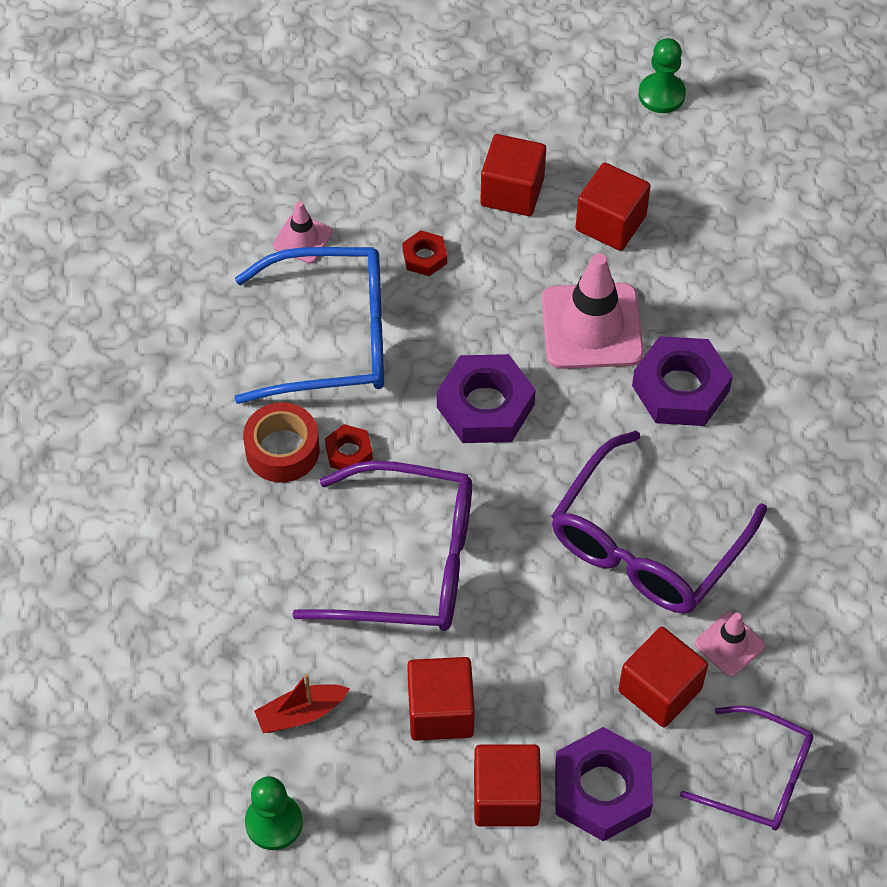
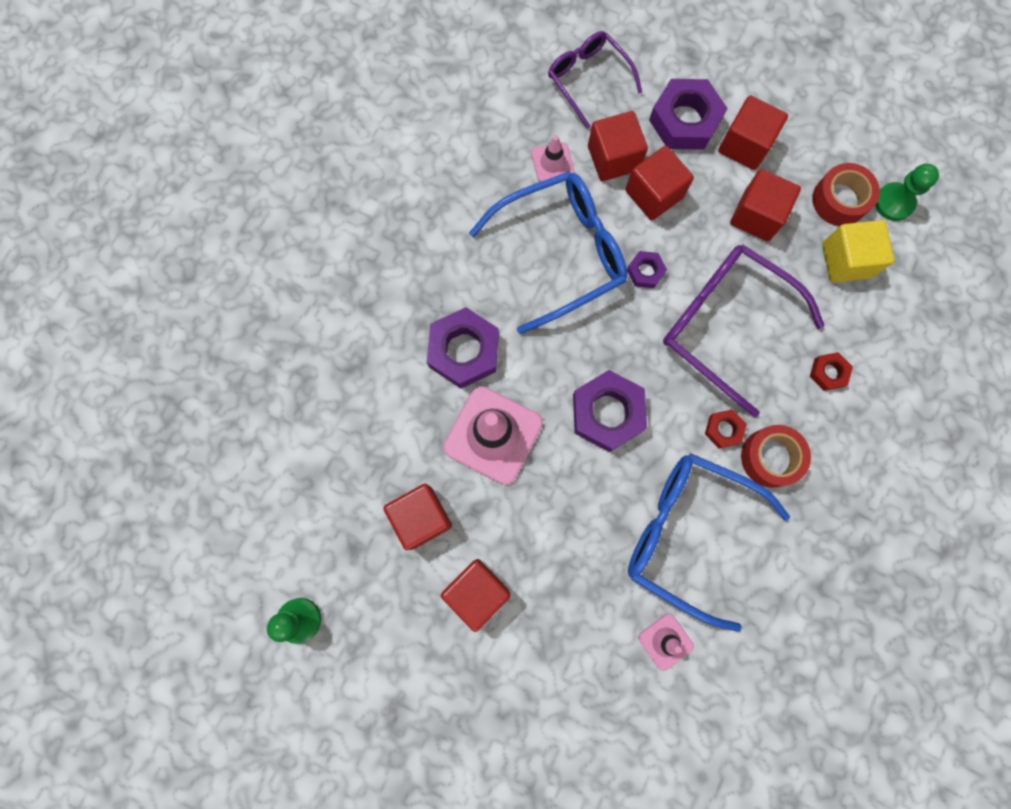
camera: 150 degrees left, 20 degrees up
(301, 713) = (846, 260): red boat -> yellow cube
(346, 788) = (839, 200): none -> red tape
(424, 257) = (580, 568): red nut -> red nut (828, 372)
(536, 574) = (645, 271): none -> purple nut
(582, 671) = (654, 194): none -> red cube
(646, 544) = (561, 253): purple glasses -> blue glasses

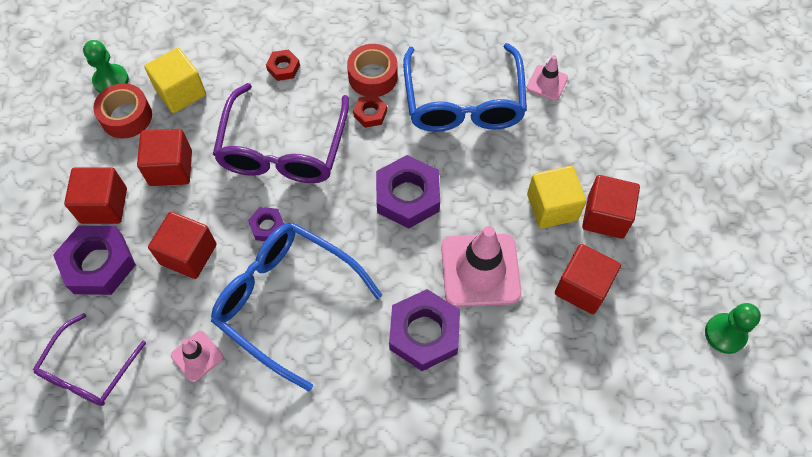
camera: 120 degrees left, 15 degrees down
(517, 545) = (552, 207): none -> yellow cube
(613, 158) = (167, 305): red cube -> none

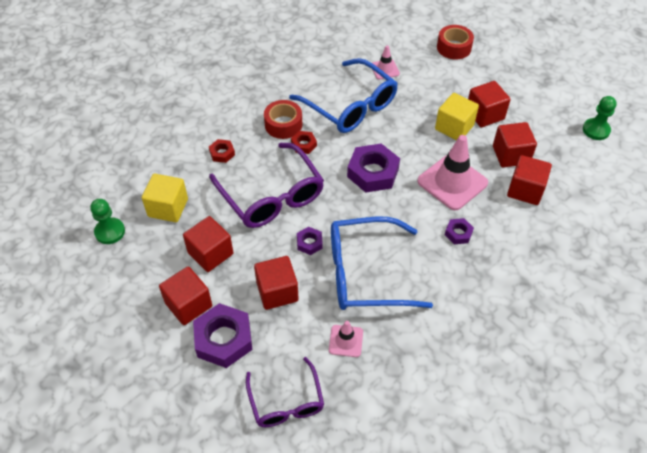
camera: 40 degrees left, 10 degrees down
(126, 117) = (145, 245): red tape -> red tape (454, 47)
(424, 333) = (458, 233): purple nut -> purple nut, size x0.50
(553, 341) = (525, 190): none -> red cube

